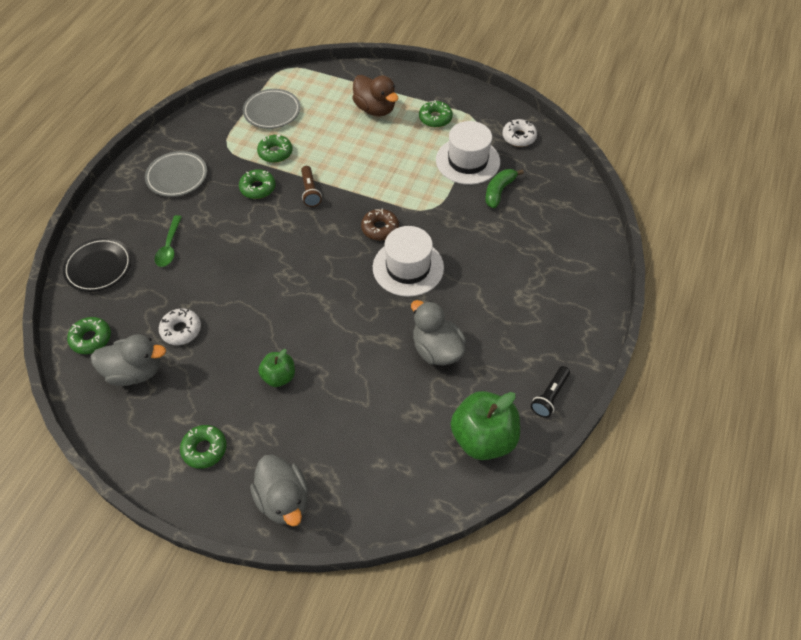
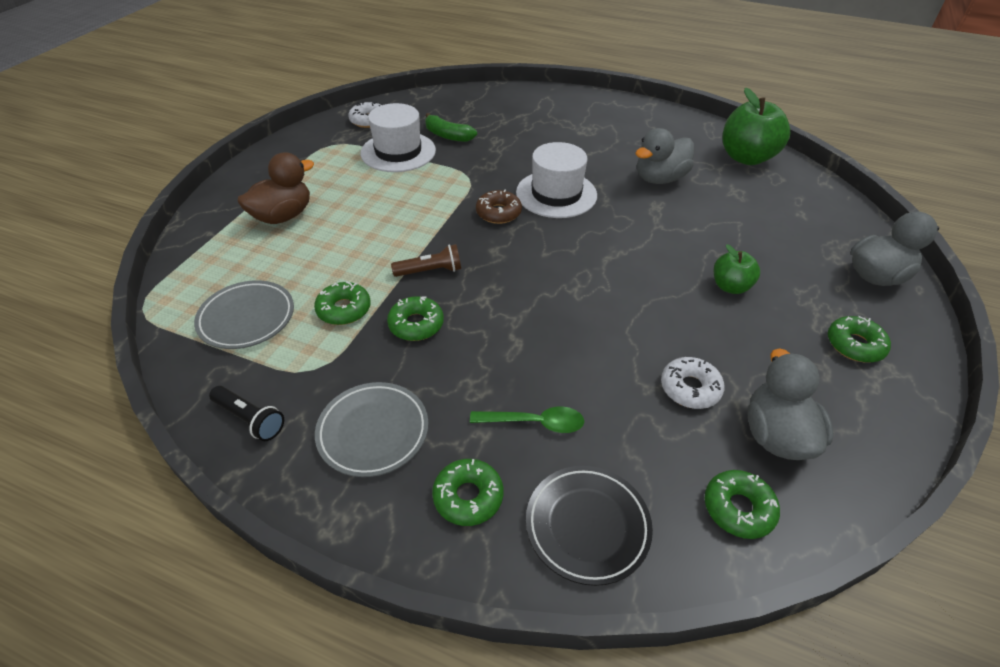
camera: 90 degrees left, 10 degrees down
(435, 118) = (319, 170): green donut -> green donut (468, 496)
(550, 396) = (690, 125): black flashlight -> black flashlight (250, 419)

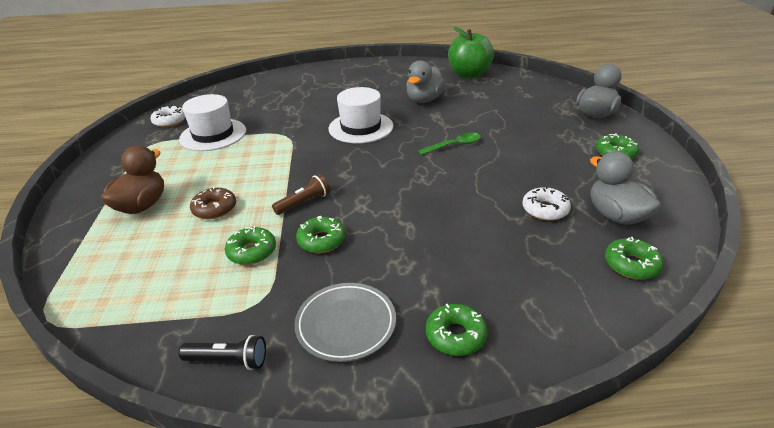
camera: 25 degrees left, 10 degrees down
(247, 318) = (165, 289): grey plate -> none
(448, 136) = (247, 114): green banana -> none
(498, 213) = (327, 150): brown donut -> brown donut (214, 209)
(535, 423) = (463, 269): green spoon -> green spoon (454, 145)
(587, 526) = (552, 316): black plate -> none
(730, 286) = (520, 145): green apple -> none

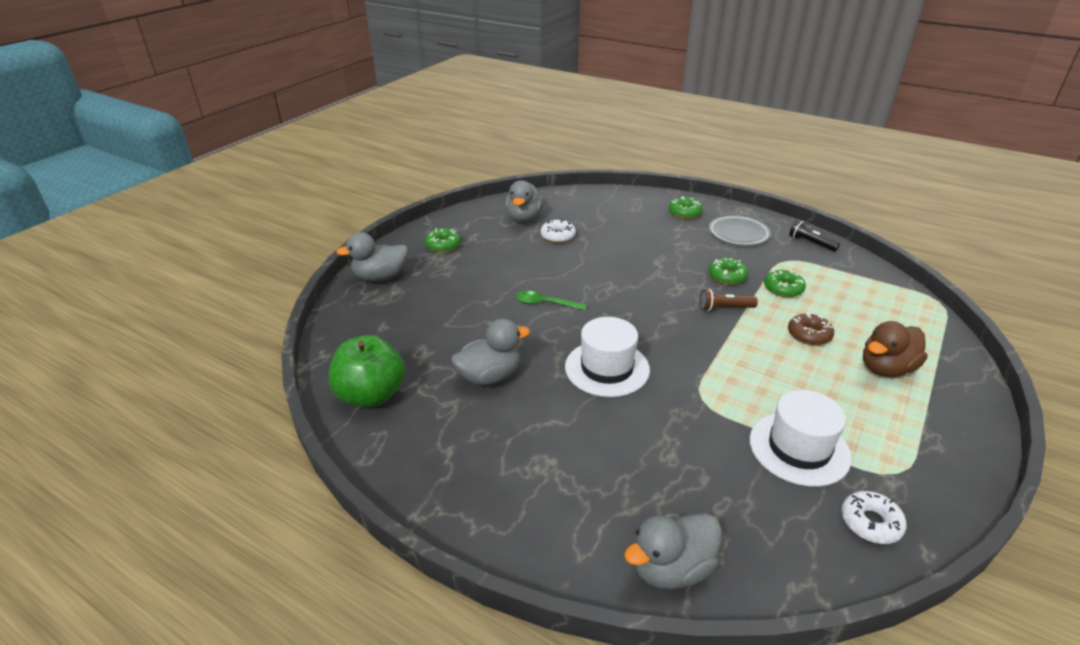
camera: 145 degrees left, 0 degrees up
(265, 82) = (671, 568): none -> grey duck
(631, 264) = (560, 201): green donut -> none

